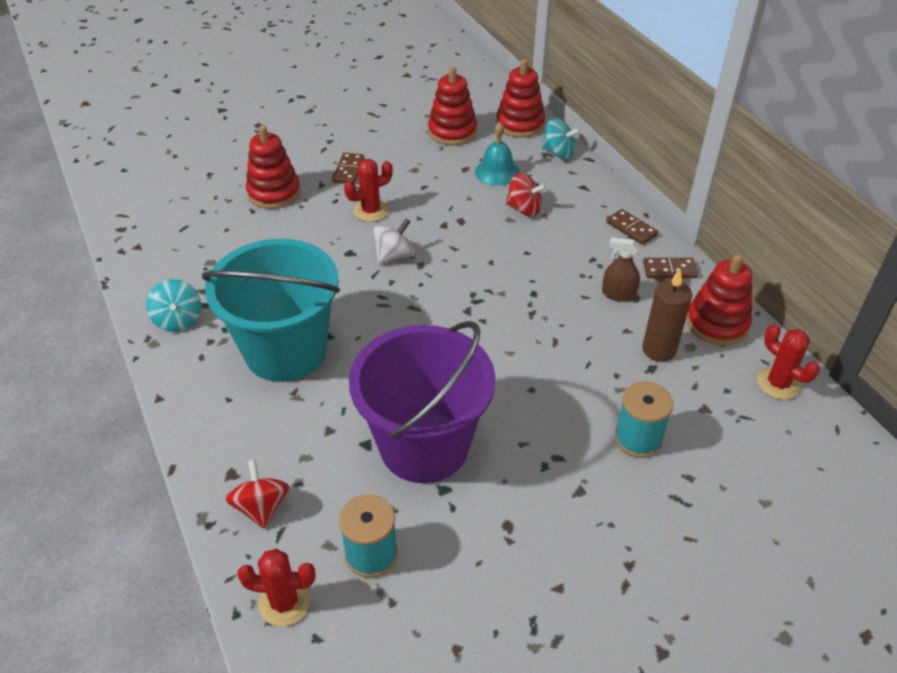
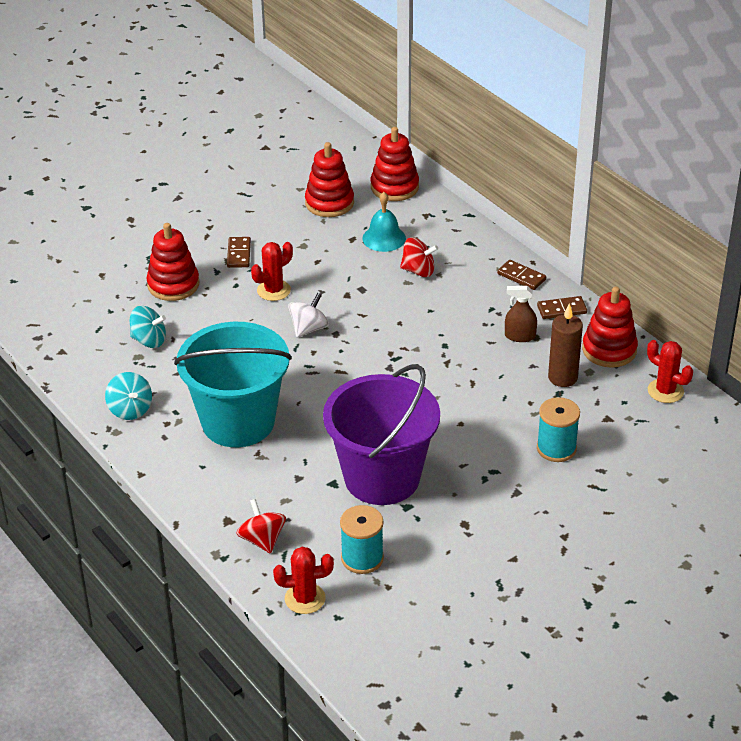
camera: 10 degrees left, 5 degrees down
(558, 153) = (439, 212): turquoise spinning top -> turquoise spinning top (149, 340)

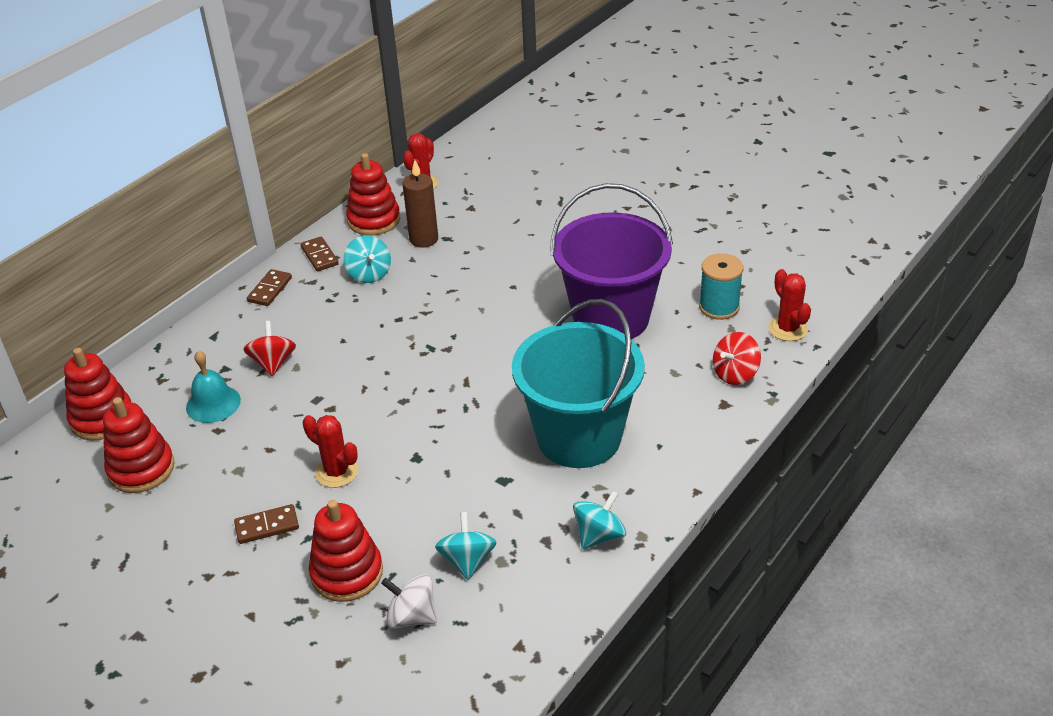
camera: 105 degrees left, 0 degrees up
(309, 328) = (401, 423): white spinning top -> white spinning top (412, 616)
(520, 336) = (369, 274): brown spray bottle -> turquoise spinning top
(556, 448) = (522, 228): turquoise spool -> none

